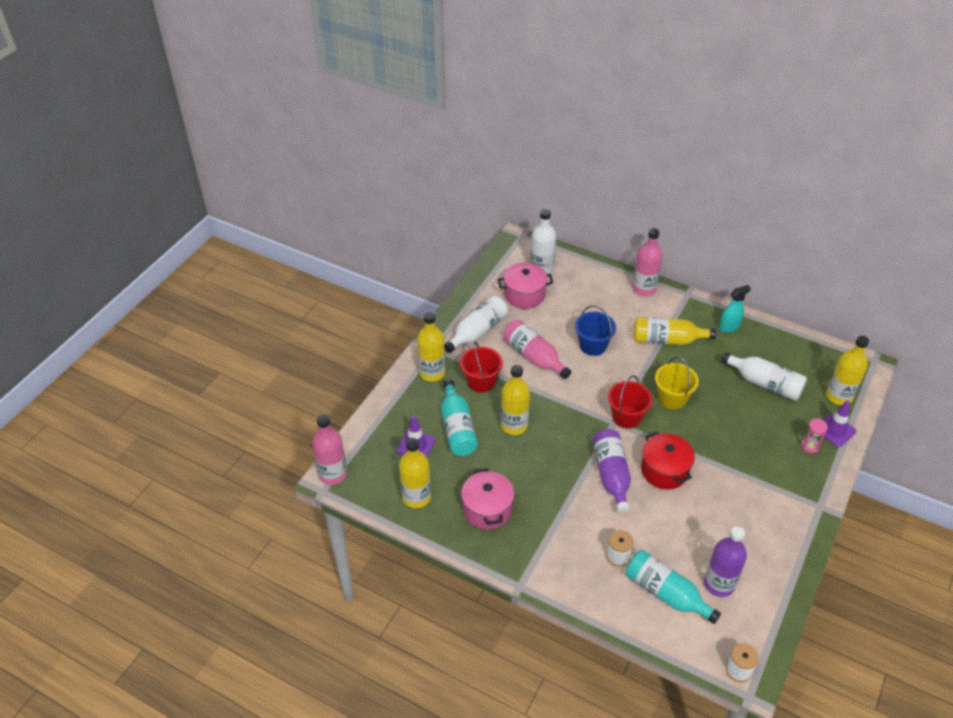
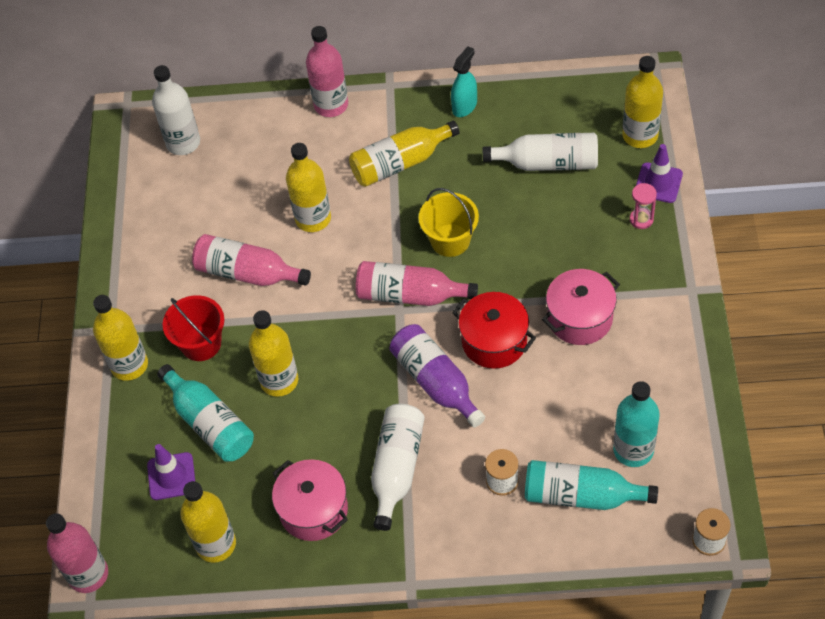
camera: 25 degrees left, 10 degrees up
(477, 332) = (153, 276): white bottle -> white bottle (397, 469)
(524, 295) = (183, 191): pink pot -> pink pot (580, 318)
(593, 345) = (313, 218): blue bucket -> yellow bottle
(626, 417) = (410, 295): red bucket -> pink bottle
(719, 584) = (633, 450): purple bottle -> turquoise bottle

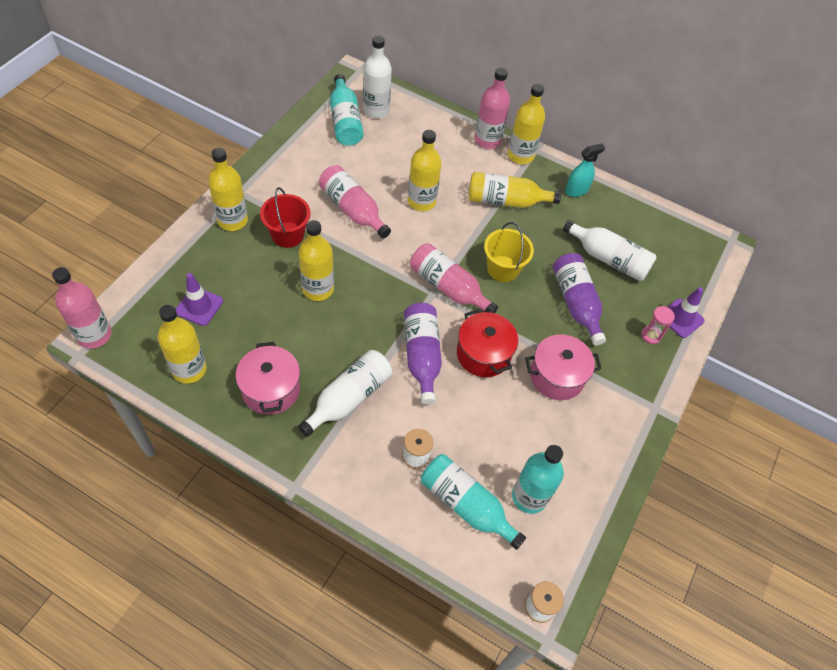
camera: 20 degrees right, 0 degrees up
(210, 423) = (251, 288): turquoise bottle -> turquoise bottle (345, 121)
(547, 231) = (576, 303): none -> purple bottle
(640, 135) = (689, 279): yellow bottle -> yellow bottle (520, 156)

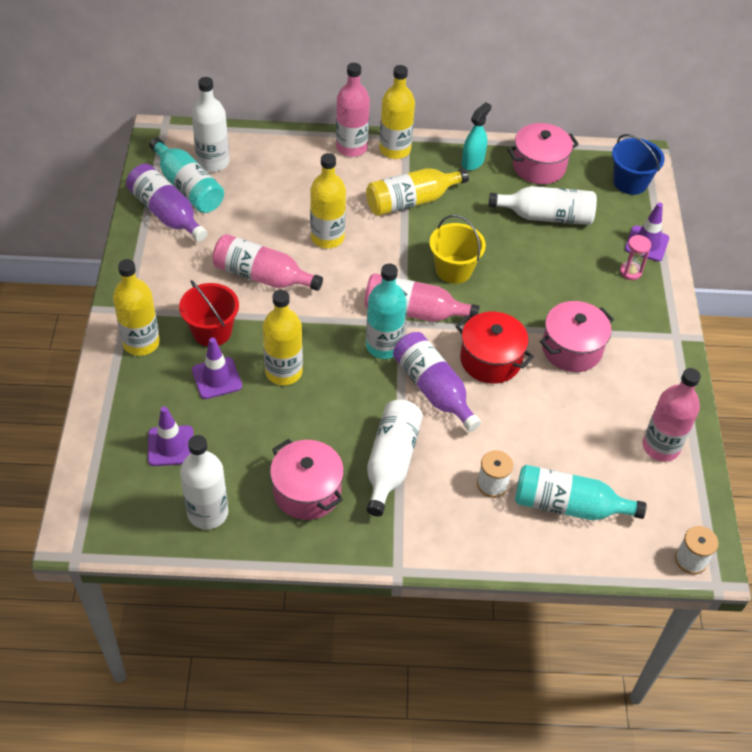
camera: 25 degrees left, 5 degrees down
(94, 335) = (77, 528): pink bottle -> pink bottle (660, 447)
(189, 369) = (208, 513): yellow bottle -> white bottle
(266, 271) = (217, 378): none -> purple traffic cone
(529, 497) = (619, 470): turquoise bottle -> turquoise bottle (383, 346)
(576, 303) = (544, 272): purple bottle -> purple bottle (166, 213)
(629, 216) = (539, 166): none -> pink pot
(700, 261) = (630, 182): none -> blue bucket

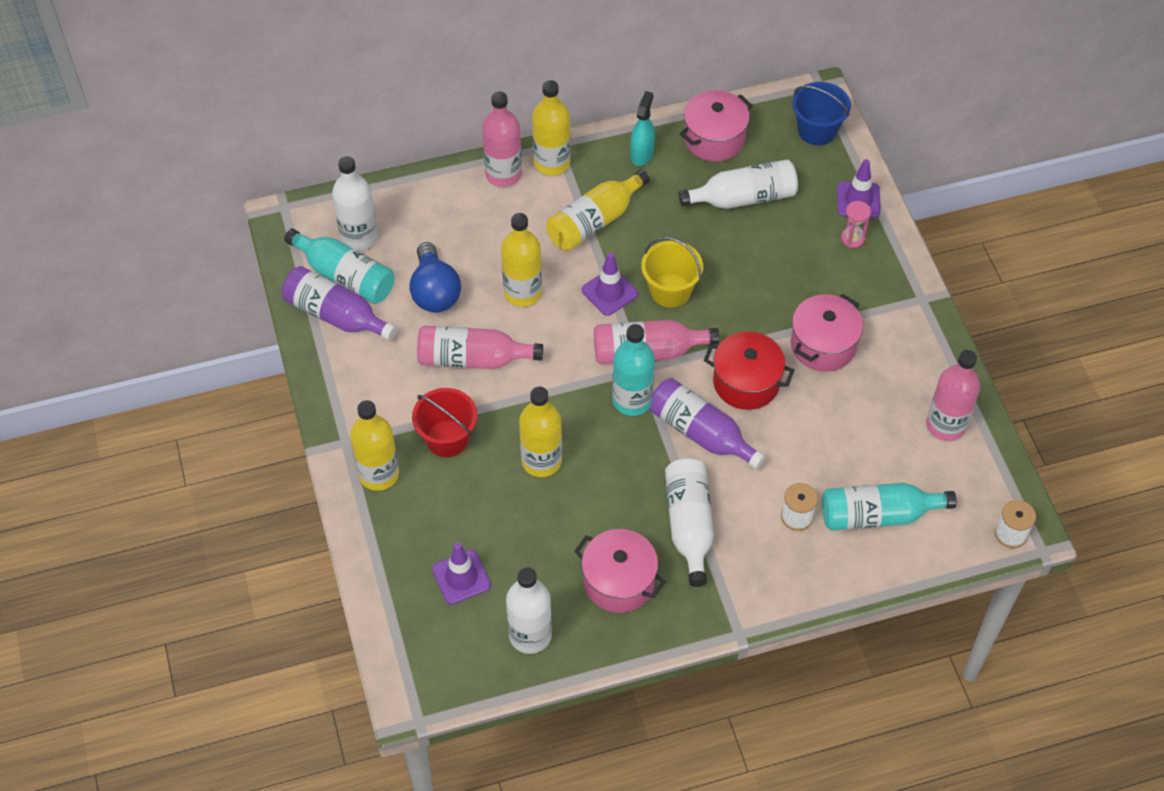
camera: 15 degrees left, 5 degrees up
(217, 378) = (475, 489): purple traffic cone -> purple traffic cone (609, 292)
(255, 217) = (434, 291): none -> blue light bulb

